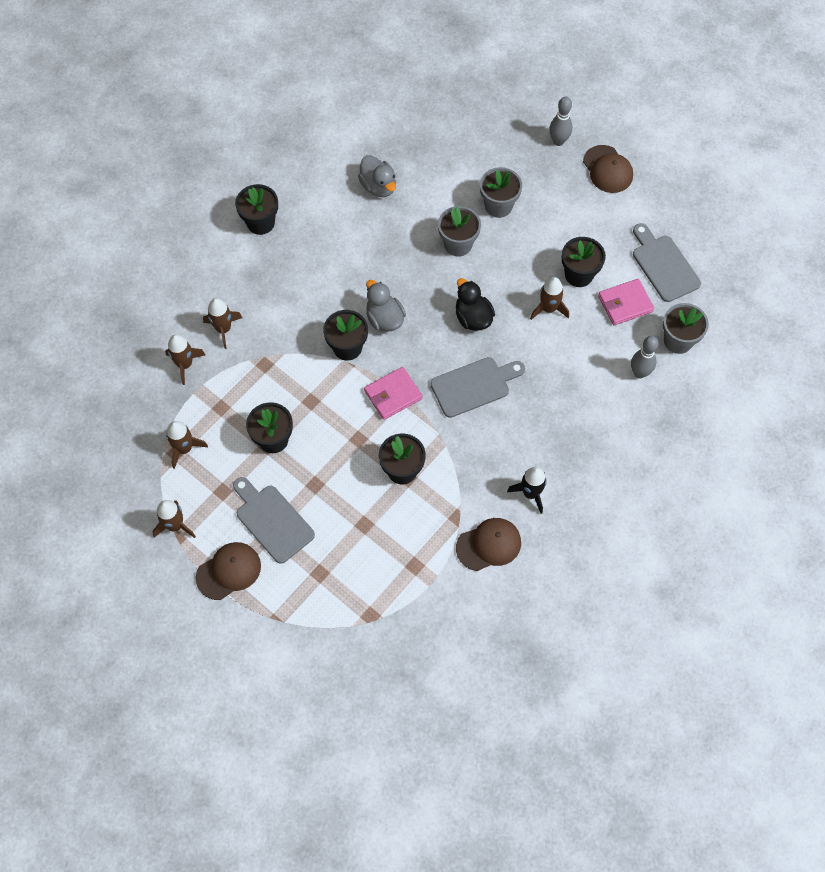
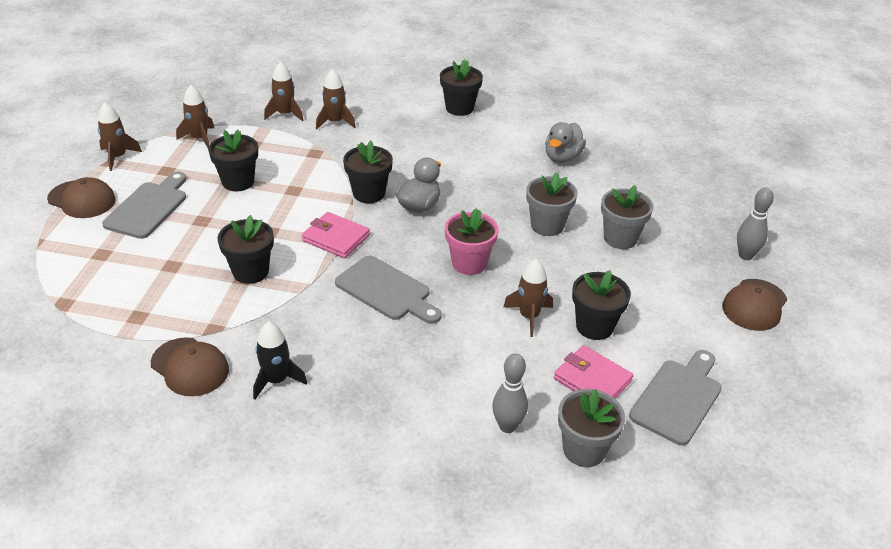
camera: 60 degrees right, 25 degrees down
(473, 318) = (469, 263): black duck -> pink flower pot

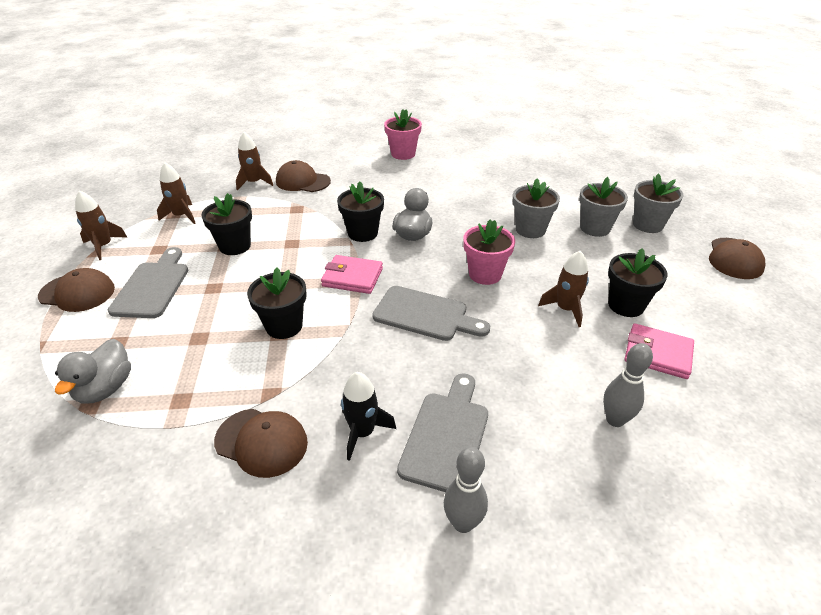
camera: 15 degrees left, 0 degrees up
(335, 122) = (302, 181): brown rocket -> brown cap
(459, 108) = (403, 154): black flower pot -> pink flower pot
(562, 157) = (507, 176): grey duck -> grey duck (105, 388)
(584, 450) = (698, 424): grey flower pot -> grey flower pot (647, 225)
(678, 398) = (738, 352): grey cutting board -> grey cutting board (446, 436)
(745, 255) = (698, 222): grey bowling pin -> grey bowling pin (463, 523)

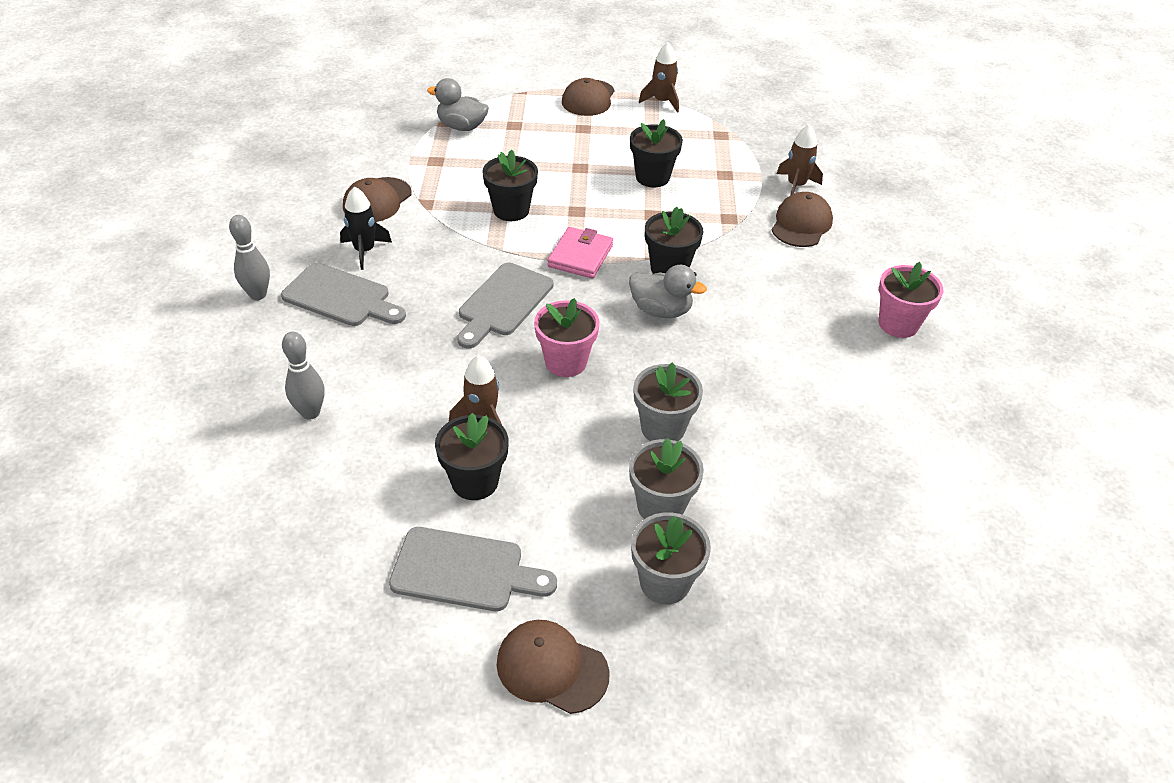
camera: 95 degrees right, 5 degrees up
(152, 286) = (589, 134): grey cutting board -> grey cutting board (465, 570)
(181, 216) = (717, 140): brown rocket -> none
(657, 354) = (383, 481): pink wallet -> none

